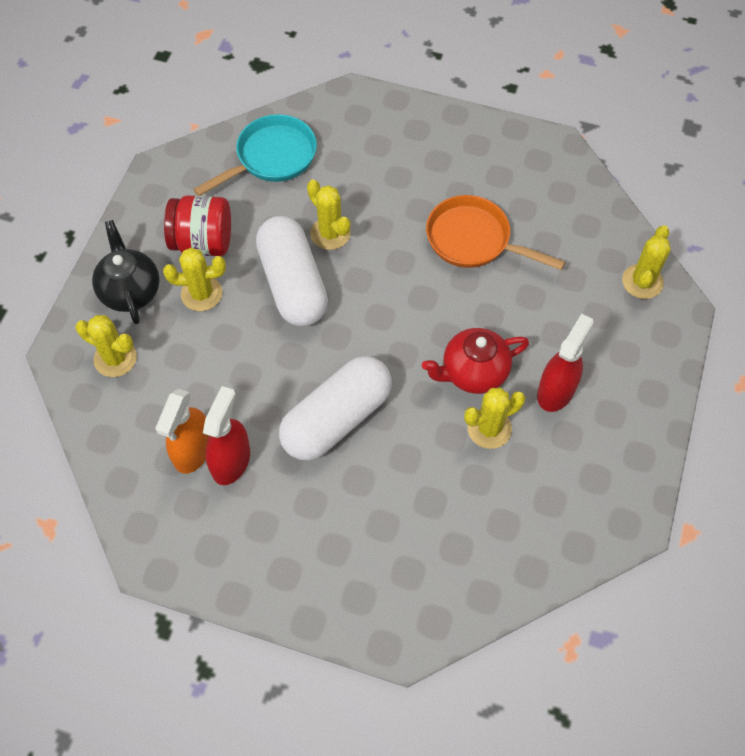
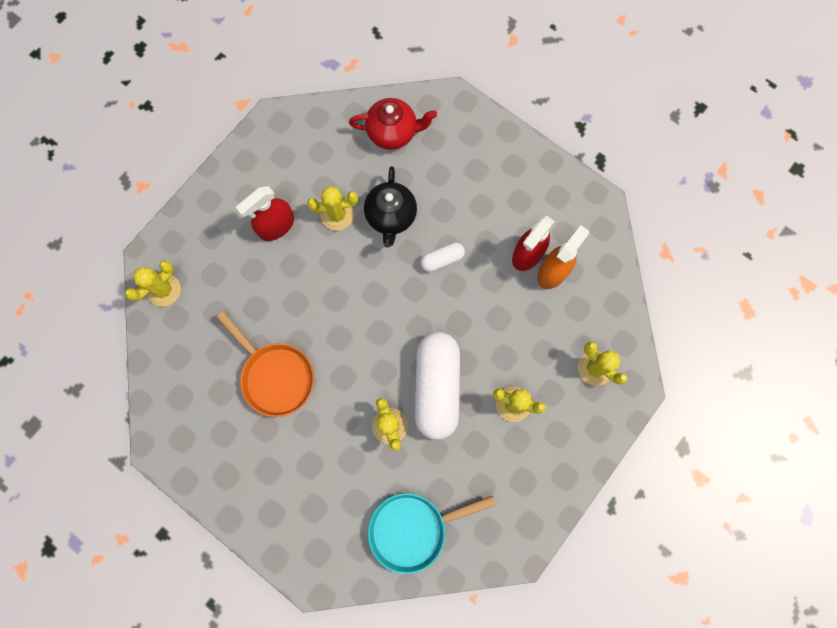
camera: 160 degrees left, 15 degrees up
(130, 291) = (571, 428): black teapot -> black teapot (391, 217)
(203, 242) = (499, 456): red jar -> none
(337, 419) = (442, 259): white capsule -> white capsule, size x0.46
(473, 373) = (329, 260): red teapot -> red teapot (393, 132)

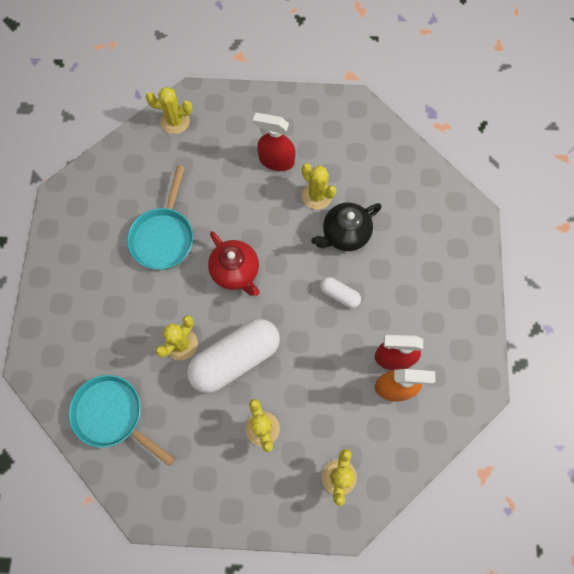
camera: 55 degrees right, 5 degrees down
(275, 376) = (164, 237): orange pan -> turquoise pan
(393, 132) = (413, 191): red teapot -> red teapot (236, 272)

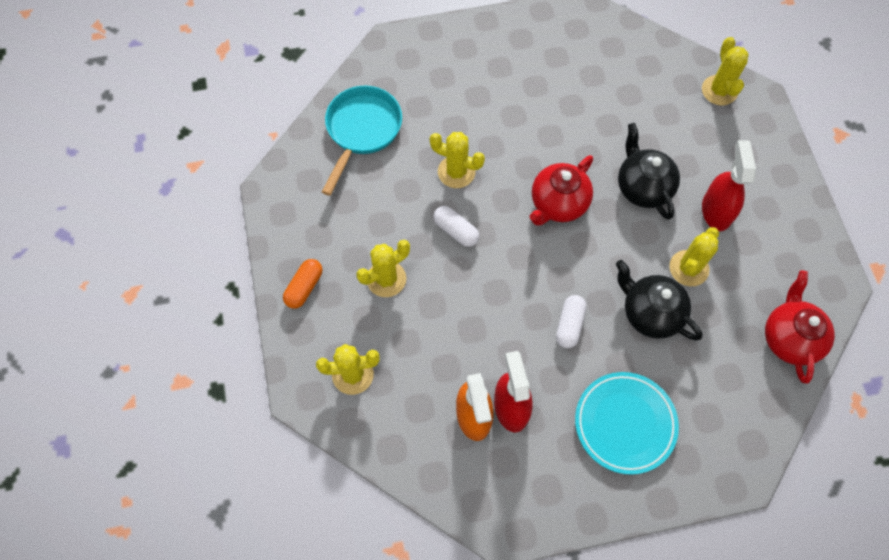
camera: 75 degrees right, 5 degrees down
(164, 237) = (573, 120): turquoise pan -> none
(235, 359) = (456, 231): white capsule -> white capsule, size x0.46
(241, 205) = (642, 187): none -> black teapot
(251, 502) = (304, 287): none -> orange capsule
(386, 149) = (789, 338): none -> red teapot
(424, 280) = (625, 423): none -> turquoise plate

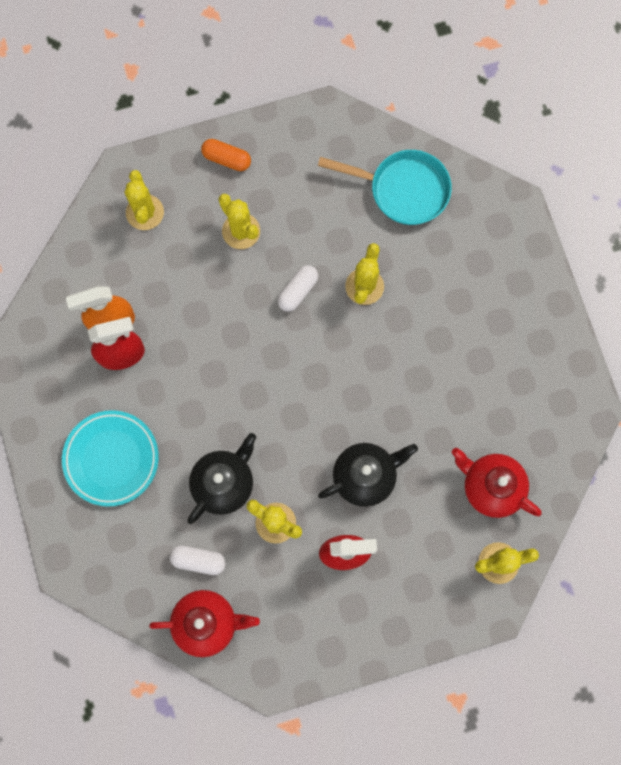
camera: 85 degrees right, 10 degrees up
(558, 204) = (337, 389): red teapot -> red teapot (490, 487)
(569, 325) = (206, 405): white capsule -> white capsule (198, 560)

